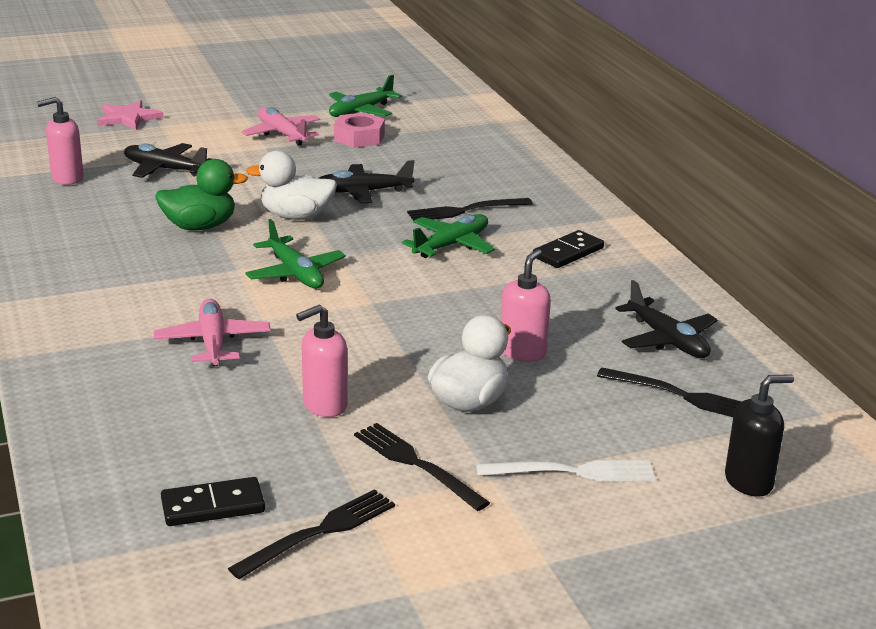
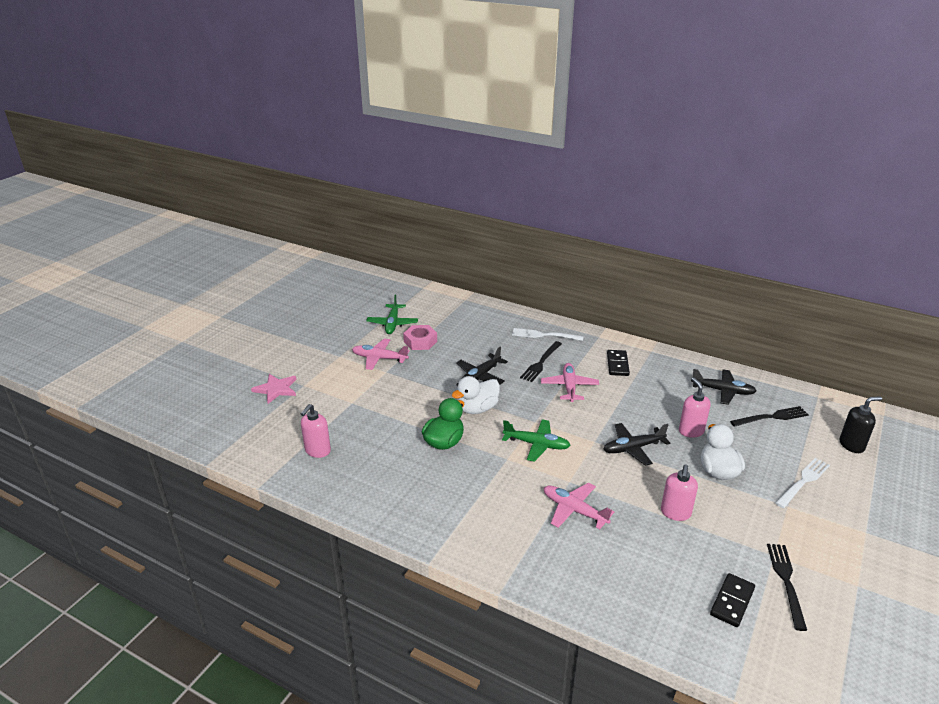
camera: 40 degrees left, 5 degrees up
(164, 169) = (360, 414): black plane -> black plane (633, 448)
(415, 464) = (755, 518): black fork -> none
(451, 245) = (569, 387): green plane -> pink plane
(528, 188) = (543, 335): none -> white fork
(749, 482) = (852, 445): black soap dispenser -> black soap dispenser turned 45 degrees clockwise

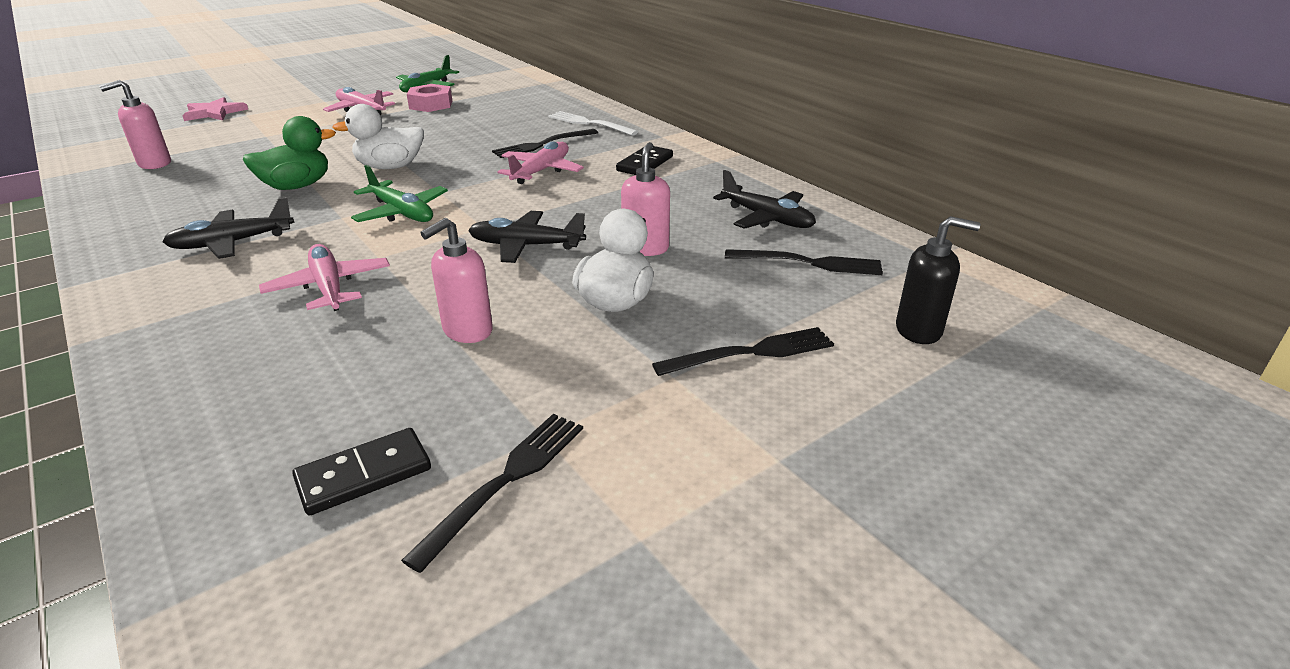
camera: 25 degrees right, 0 degrees up
(480, 376) = (446, 142): black plane -> black plane (232, 243)
(803, 481) = (752, 352): white fork -> black fork

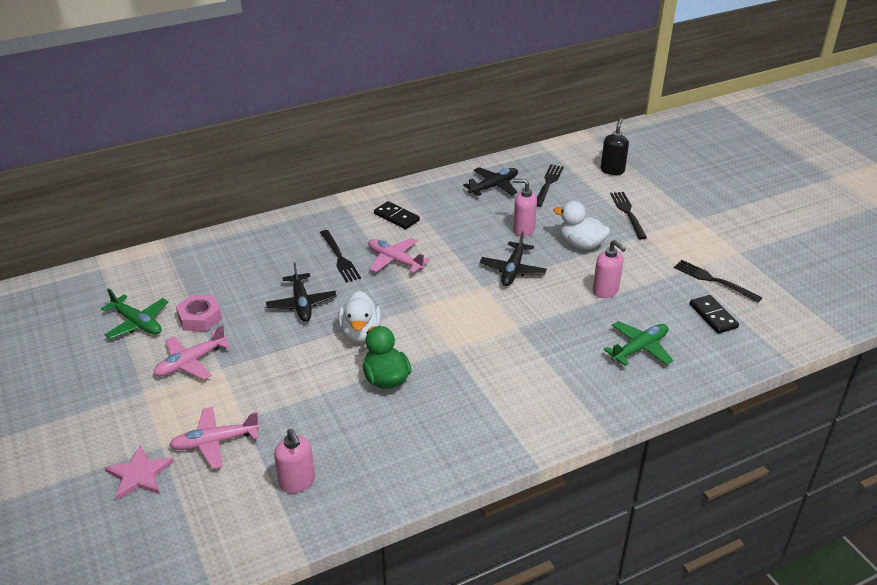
camera: 80 degrees left, 5 degrees up
(232, 243) = (484, 396): black plane -> black plane (301, 304)
(329, 287) = (554, 343): pink plane -> pink plane (215, 442)
(402, 213) = (452, 321): green plane -> green plane (639, 348)
(588, 123) = (299, 234): white fork -> none

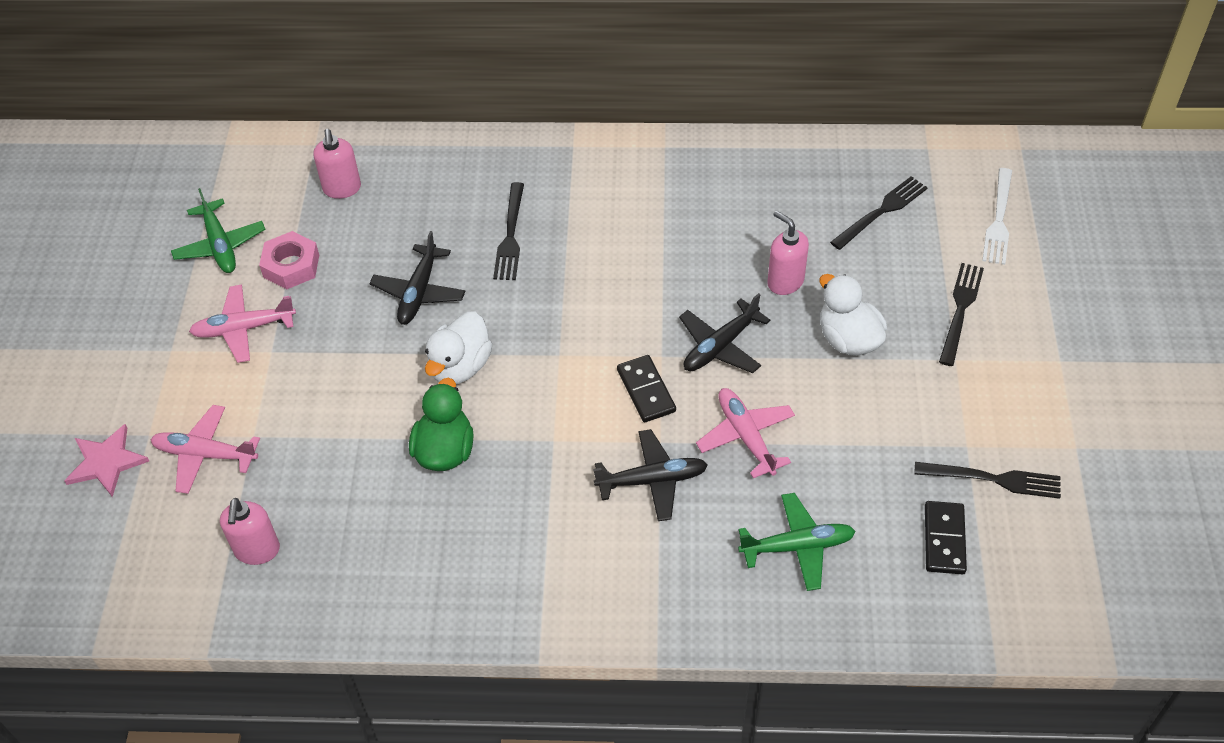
camera: 30 degrees right, 15 degrees up
(395, 260) = (577, 267): pink plane -> pink plane (746, 436)
(396, 217) = (627, 194): black domino -> black domino (646, 391)
(494, 186) = (798, 188): black plane -> black plane (652, 480)
(605, 291) = (822, 433): pink soap dispenser -> pink soap dispenser (342, 188)
(612, 170) = (999, 221): black soap dispenser -> white fork
(713, 280) = (994, 479): black fork -> black fork turned 120 degrees clockwise

